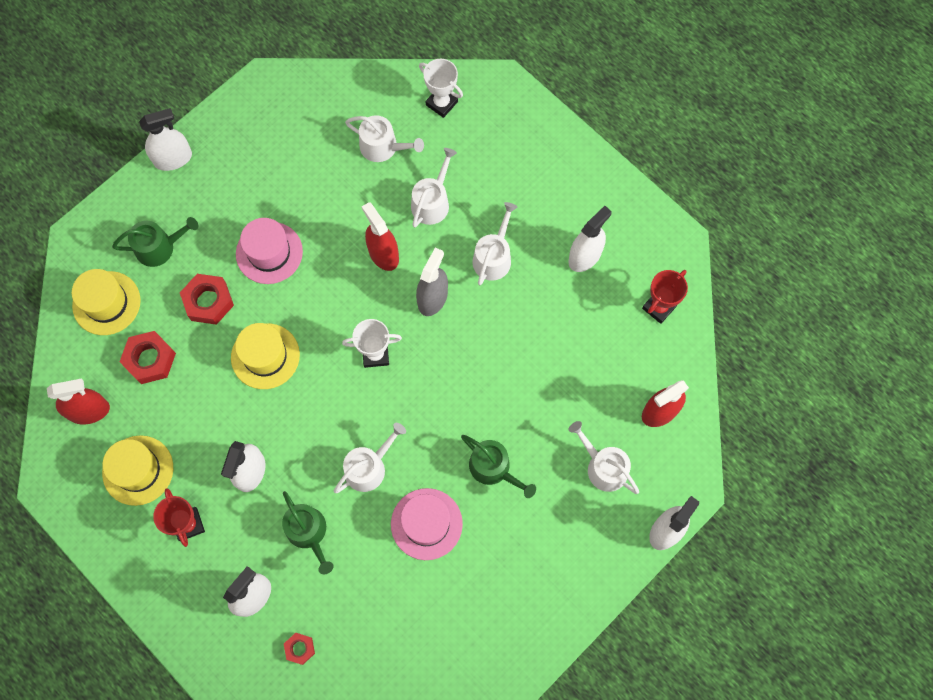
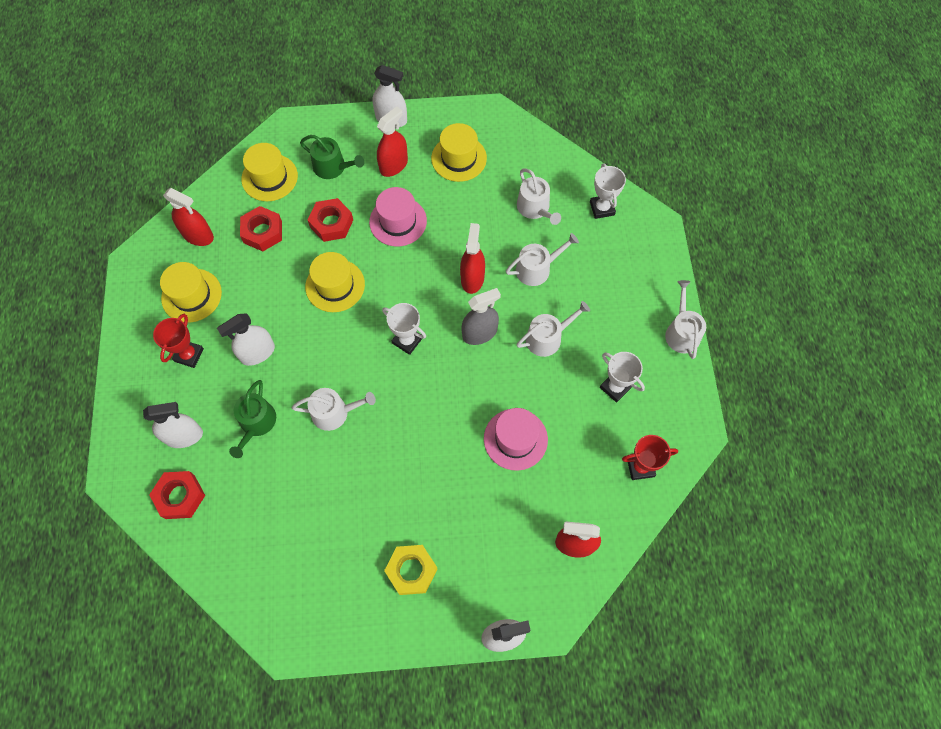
camera: 40 degrees right, 5 degrees down
(216, 202) = (393, 165): none -> red spray bottle
(272, 150) = (459, 158): none -> yellow hat
(300, 648) = (180, 496): red nut -> red nut, size x1.77
(426, 524) = (337, 483): pink hat -> pink hat (515, 439)
(494, 468) = (417, 484): green watering can -> none
(550, 541) = (411, 570): none -> yellow nut
(585, 256) = (615, 387): white spray bottle -> white trophy
(603, 466) = (497, 549): white watering can -> white watering can (681, 332)

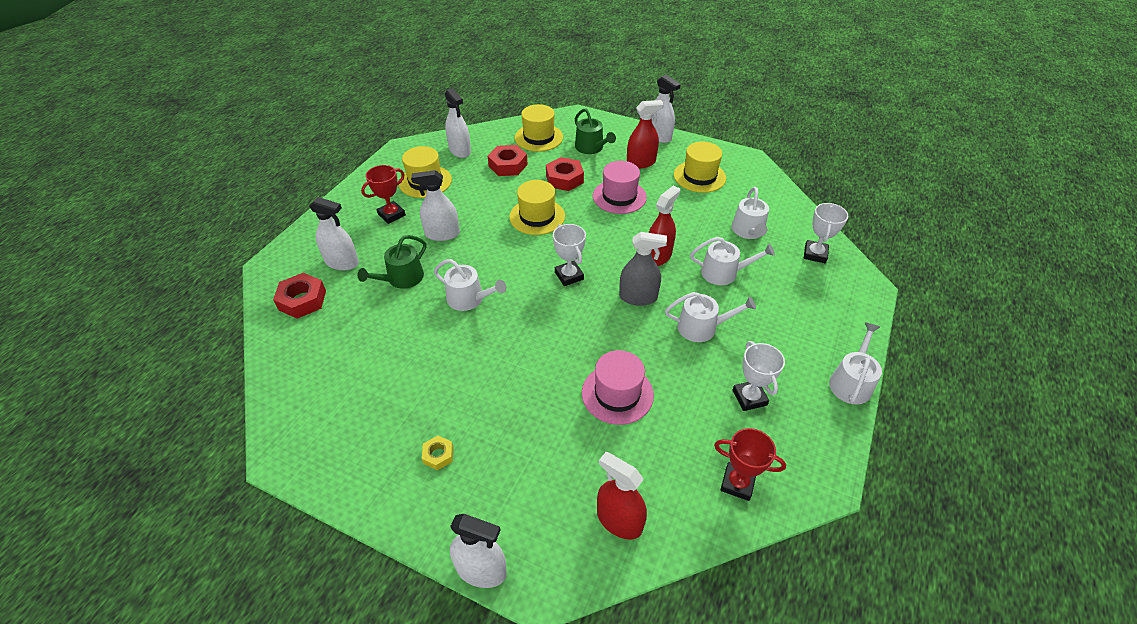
camera: 30 degrees right, 20 degrees down
(198, 235) = (460, 150): red spray bottle -> white spray bottle
(411, 570) = (438, 455): yellow nut -> yellow nut, size x0.56

